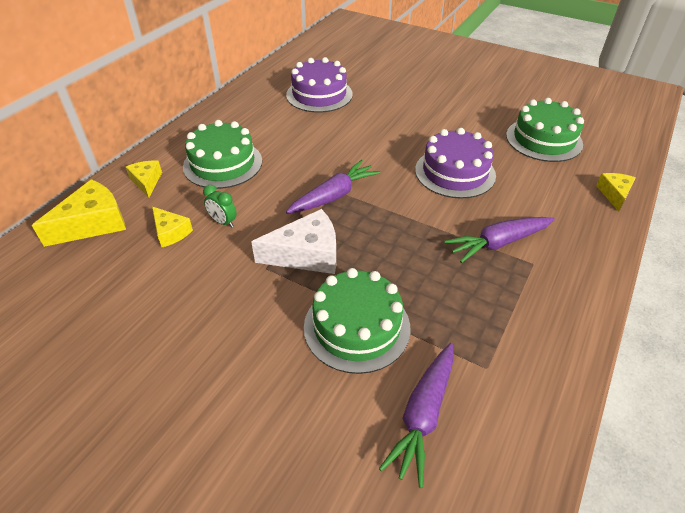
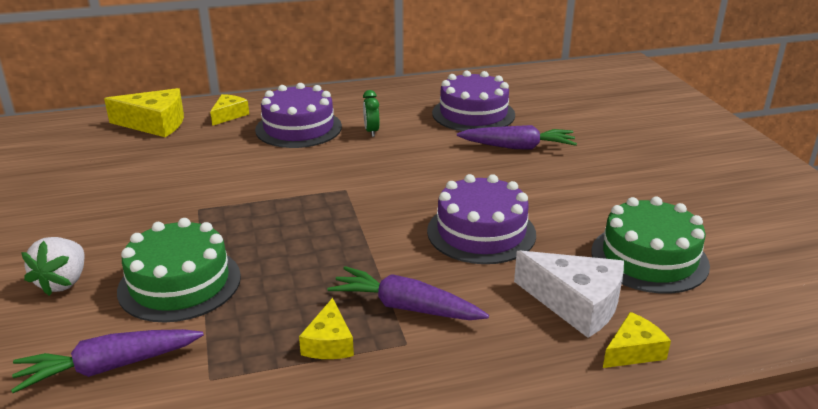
camera: 45 degrees right, 15 degrees down
(171, 232) = (185, 153): yellow cheese -> yellow cheese (329, 343)
(223, 164) = (298, 128): green cake -> purple cake
(223, 222) = (227, 165): green clock -> green clock (371, 131)
(275, 392) = (63, 282): none -> white strawberry
(307, 254) = (239, 217): white cheese -> white cheese (576, 304)
(334, 196) = (336, 191): purple carrot -> purple carrot (518, 147)

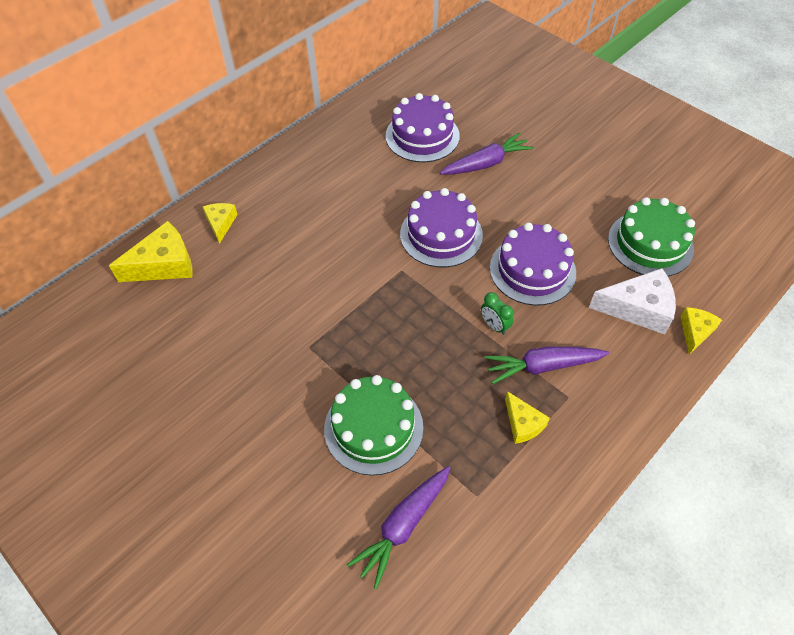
camera: 30 degrees left, 25 degrees up
(63, 282) = (285, 474): white strawberry -> none
(298, 128) = (298, 214): purple cake -> purple cake (441, 234)
(371, 131) = (361, 192): green clock -> green clock (494, 326)

